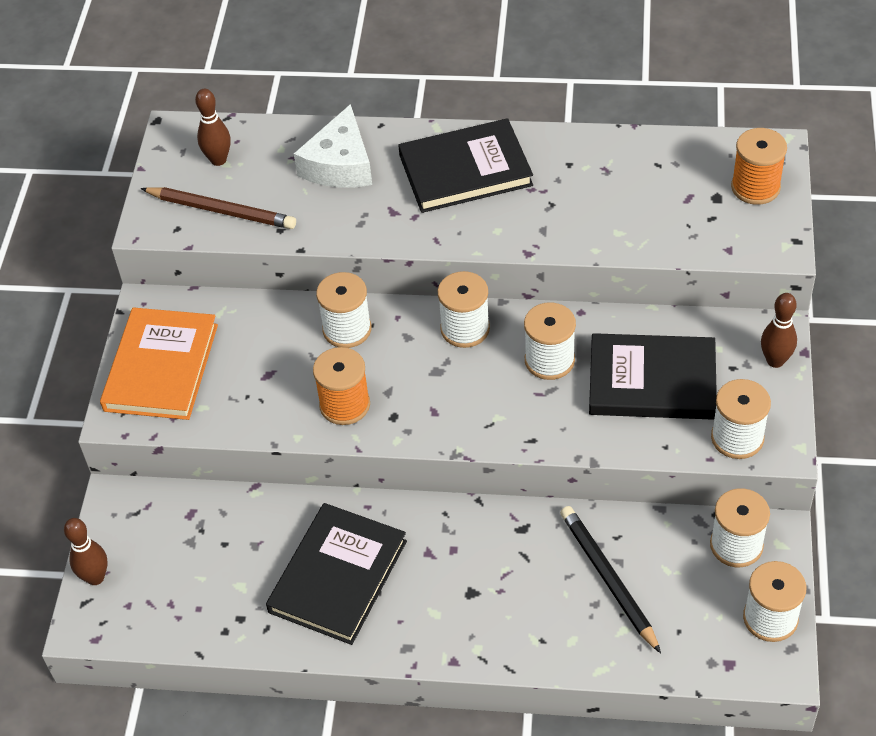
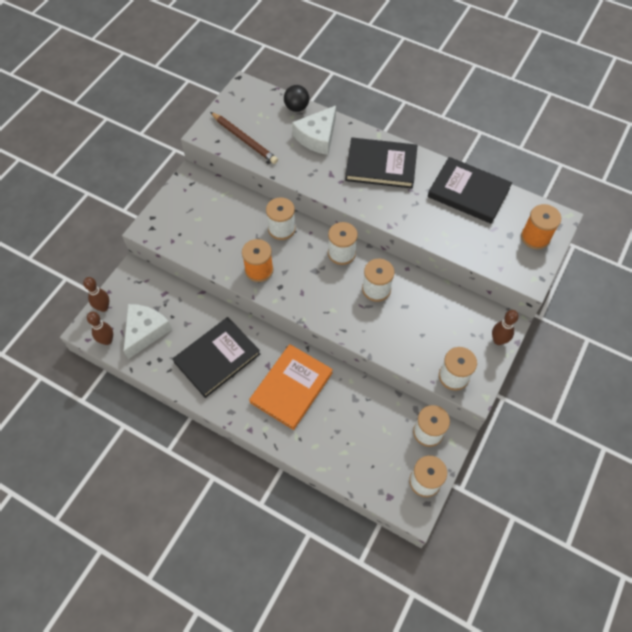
camera: 20 degrees right, 10 degrees up
(161, 367) = (180, 212): orange book -> orange book (291, 388)
(191, 585) = (145, 331): none -> white cheese
(218, 160) = (257, 111): brown bowling pin -> brown bowling pin (107, 340)
(281, 133) = (296, 107): none -> black ball
(608, 578) = (351, 420): black pencil -> none
(652, 381) = (424, 324): black book -> black book (468, 192)

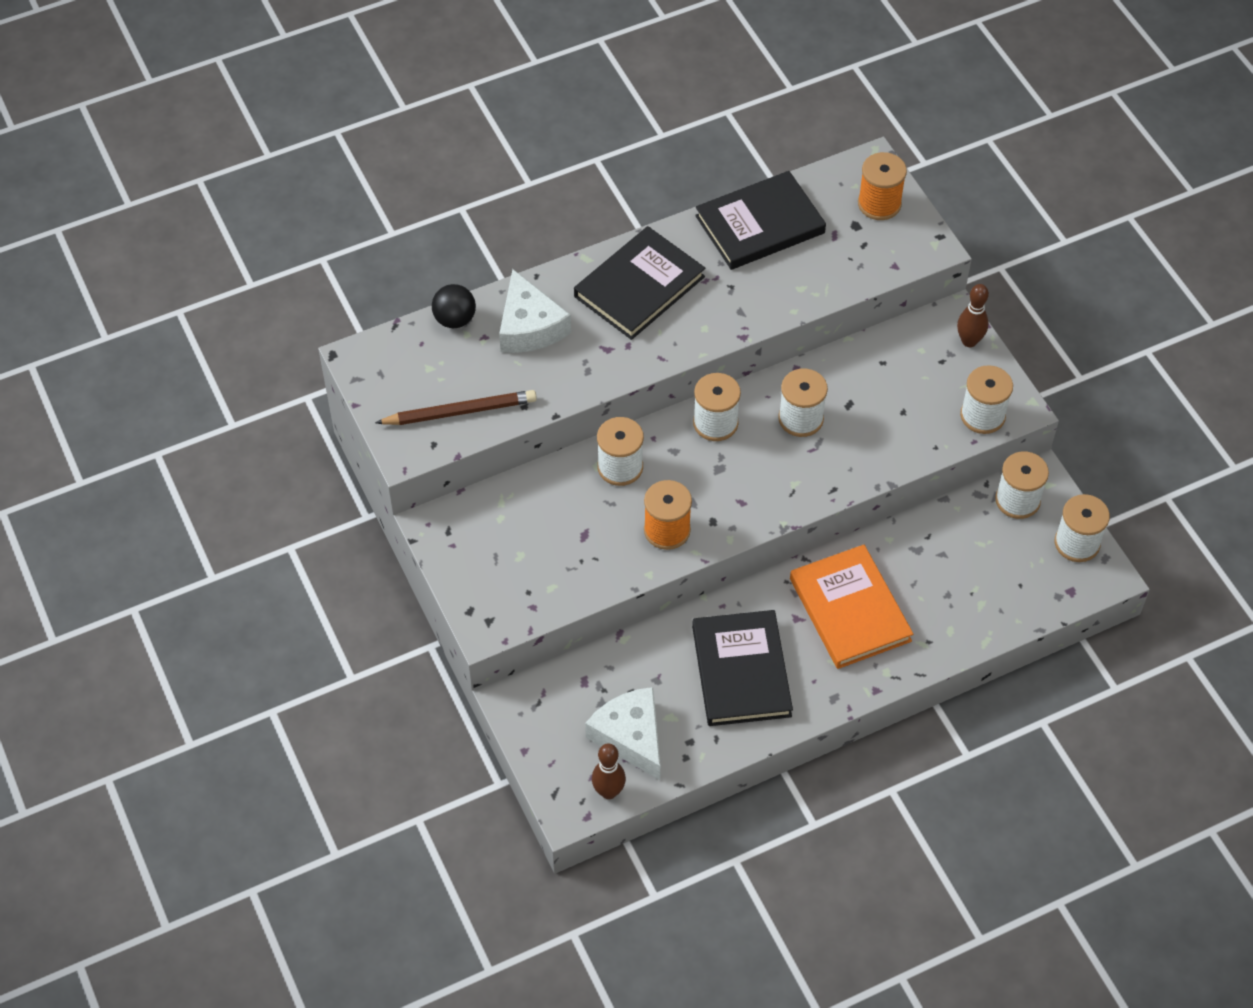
camera: 55 degrees left, 5 degrees down
(103, 307) = (547, 770): brown bowling pin -> none

